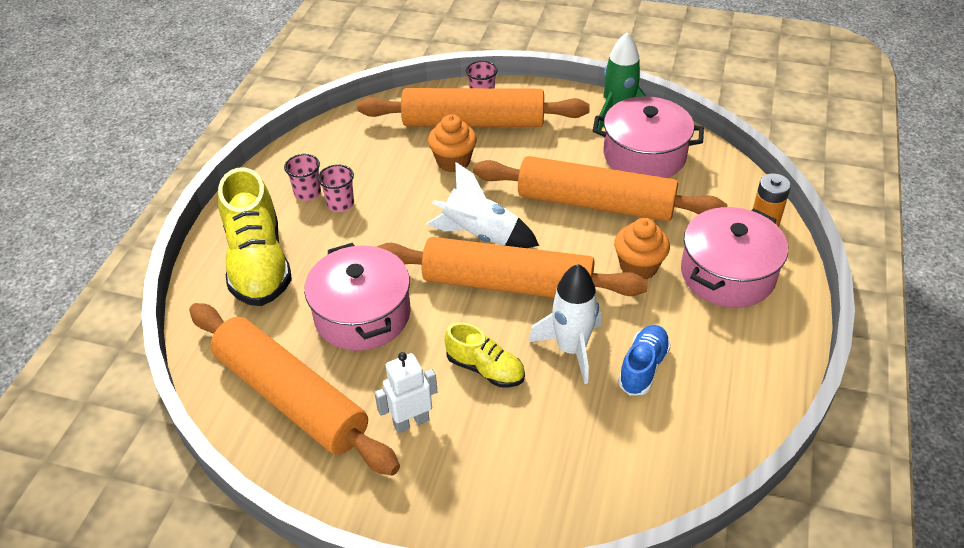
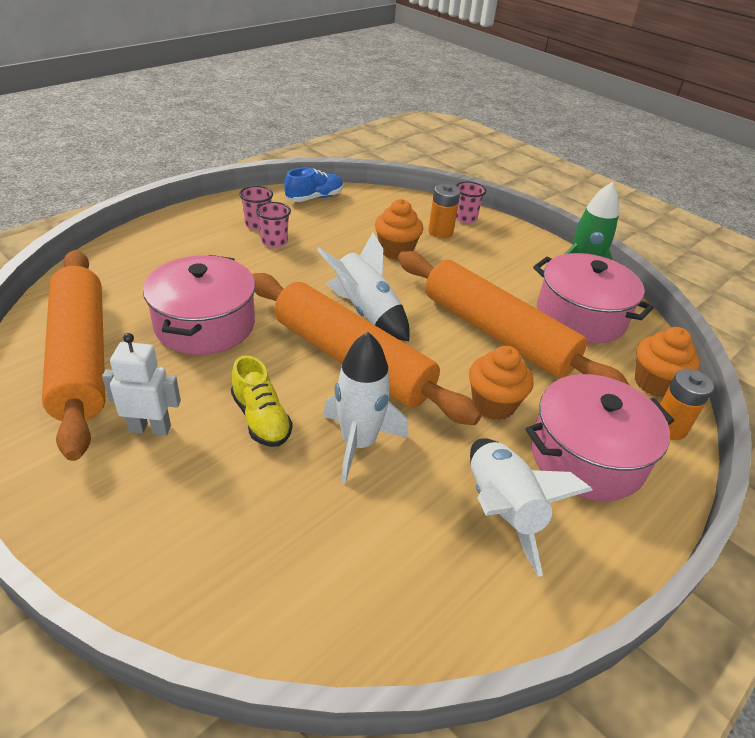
camera: 25 degrees right, 5 degrees down
(258, 263) = (169, 253): yellow shoe -> none
(473, 123) = (440, 232): orange rolling pin -> orange battery
(643, 367) = (415, 499): blue shoe -> blue shoe (314, 198)
(702, 344) = (501, 510): none -> white rocket
(733, 190) = (654, 383): none -> orange cupcake

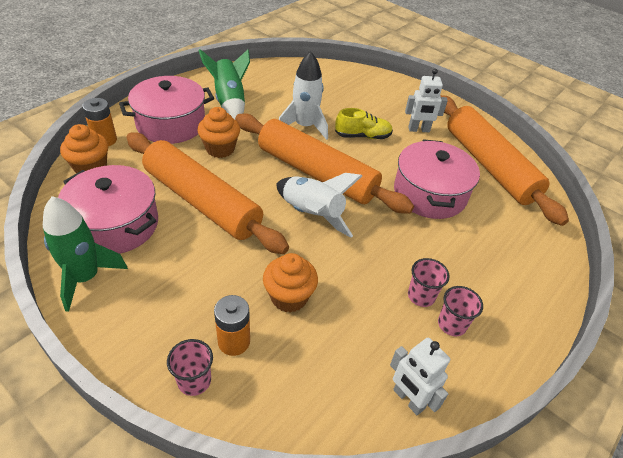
camera: 175 degrees right, 5 degrees up
(261, 419) = (362, 136): yellow shoe -> yellow shoe turned 120 degrees clockwise
(314, 198) = (408, 399): blue shoe -> white robot
(501, 510) = (229, 102): white rocket -> green rocket

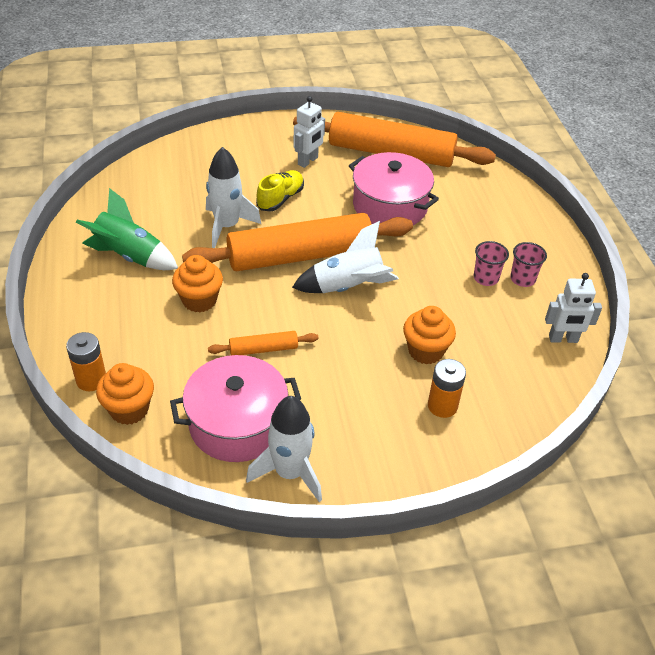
camera: 50 degrees left, 0 degrees up
(85, 277) = (289, 473): green rocket -> white rocket
(171, 124) = (119, 317): pink pot -> none
(194, 381) = (460, 447): pink cup -> none
(202, 201) = (263, 349): orange rolling pin -> orange rolling pin, size x0.43

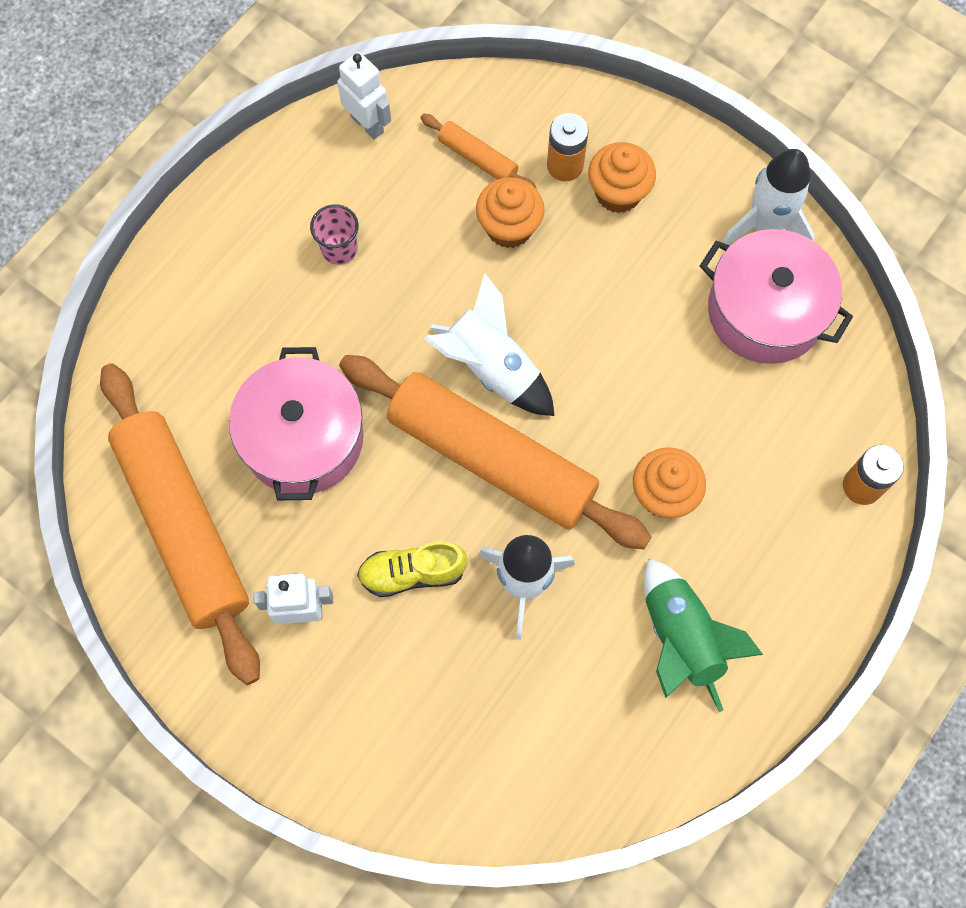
camera: 130 degrees left, 25 degrees up
(129, 409) = (852, 416): orange cupcake -> orange cupcake (618, 193)
(263, 349) = (660, 370): orange rolling pin -> orange rolling pin (478, 158)
(522, 279) = (305, 214): pink cup -> none

